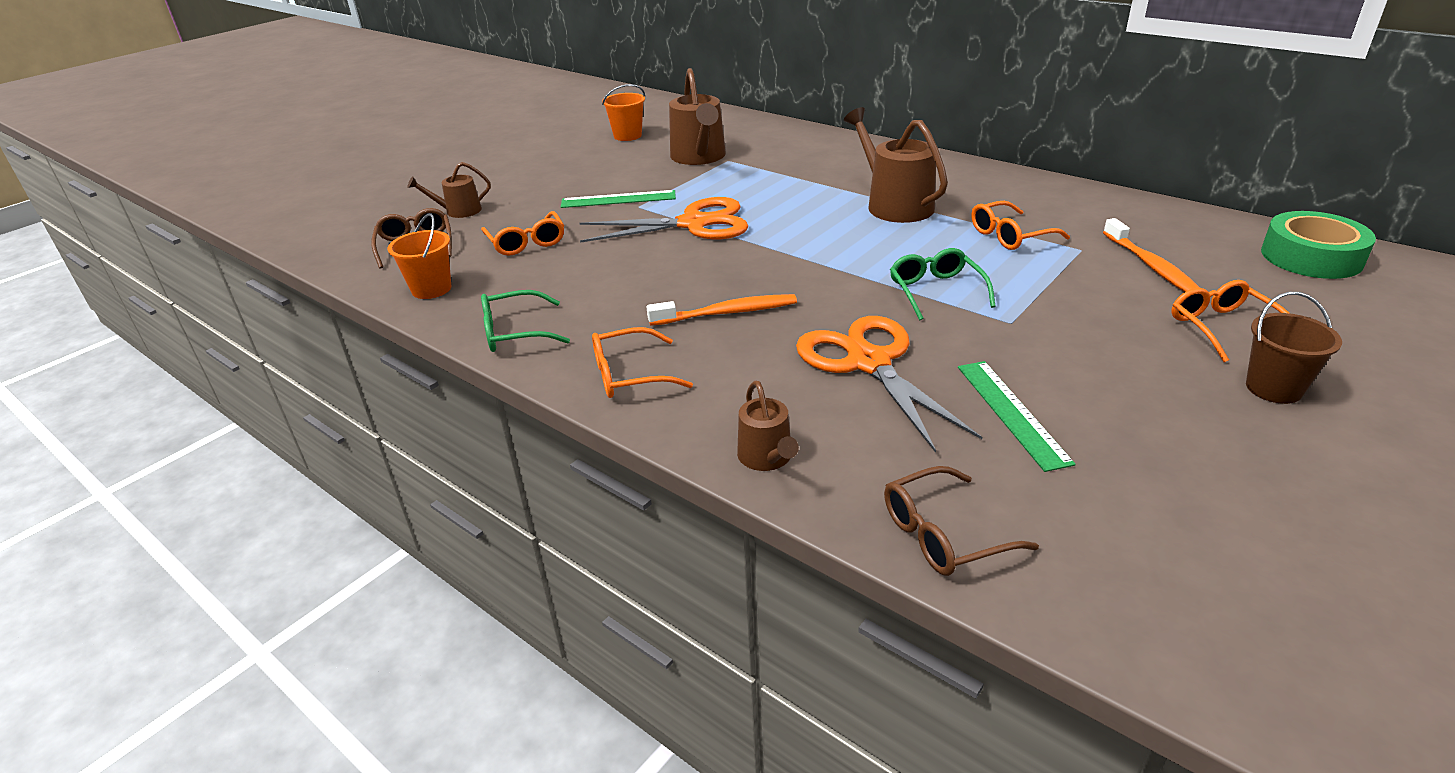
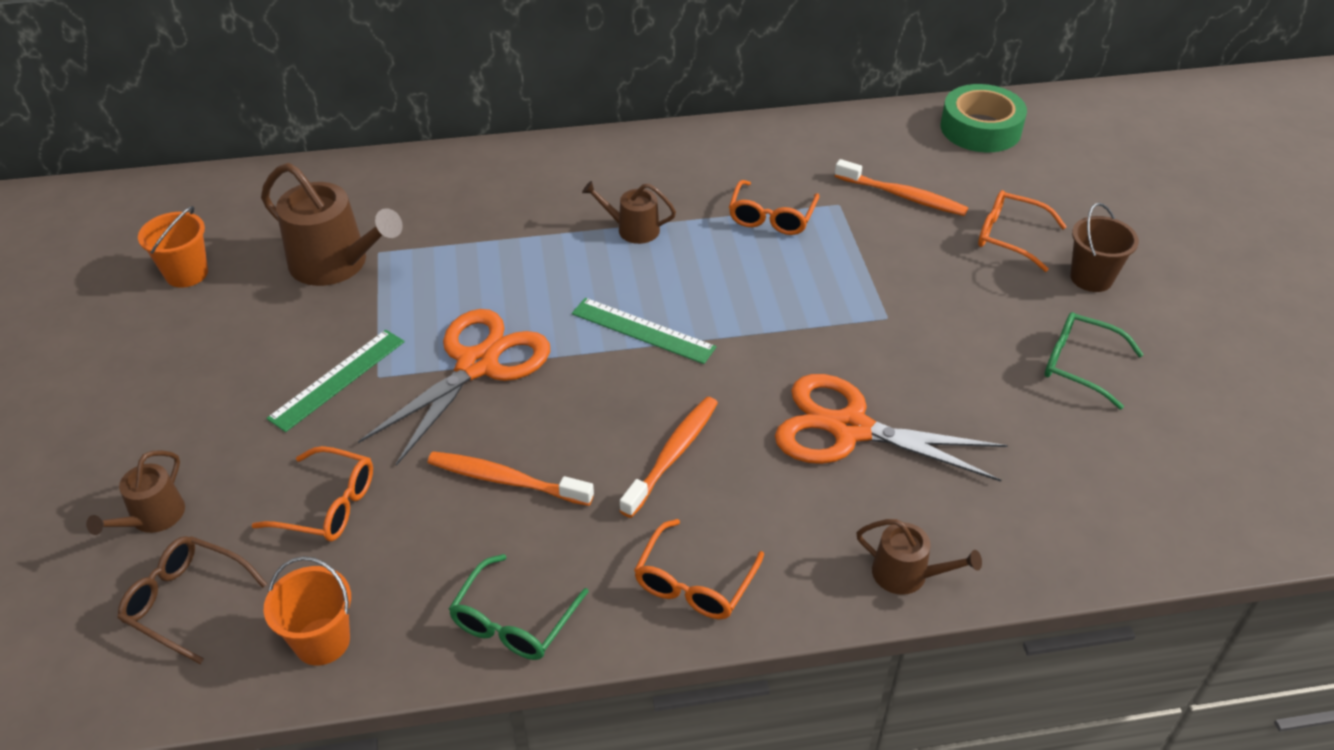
camera: 50 degrees left, 10 degrees up
(619, 275) = (506, 480): none -> orange toothbrush
(894, 205) = (633, 229): brown watering can -> brown watering can, size x0.55
(936, 291) = (798, 318): green glasses -> green glasses (1079, 365)
(943, 534) = (1080, 544): brown glasses -> none
(1011, 413) = (991, 408): green ruler -> green ruler (643, 330)

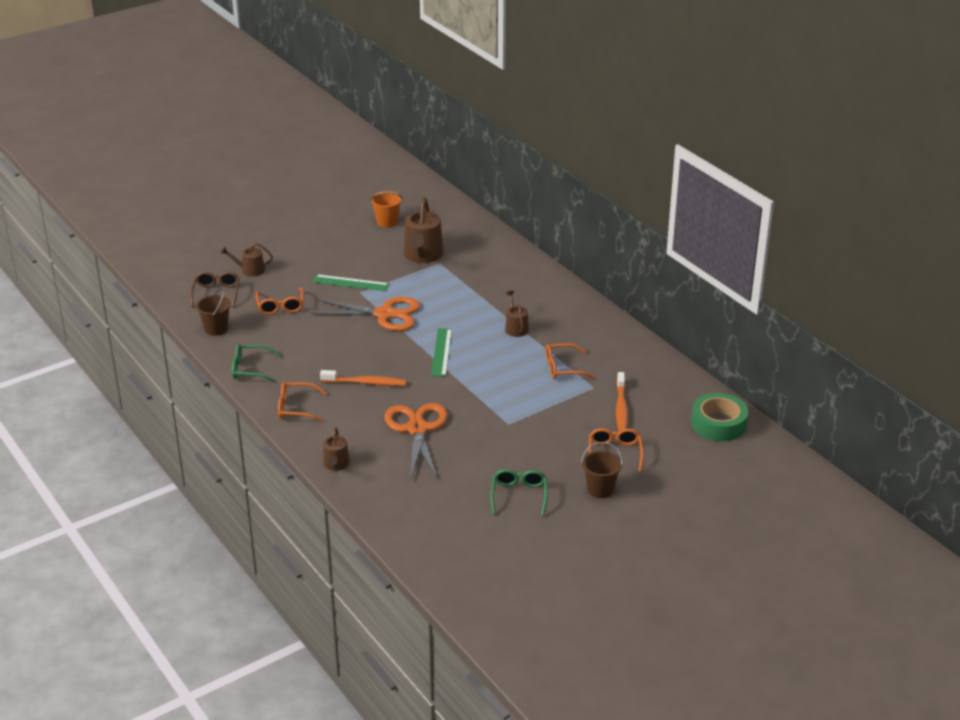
camera: 65 degrees right, 10 degrees down
(322, 641) = (216, 329): orange bucket -> brown bucket
(506, 480) = (321, 344): orange toothbrush -> none

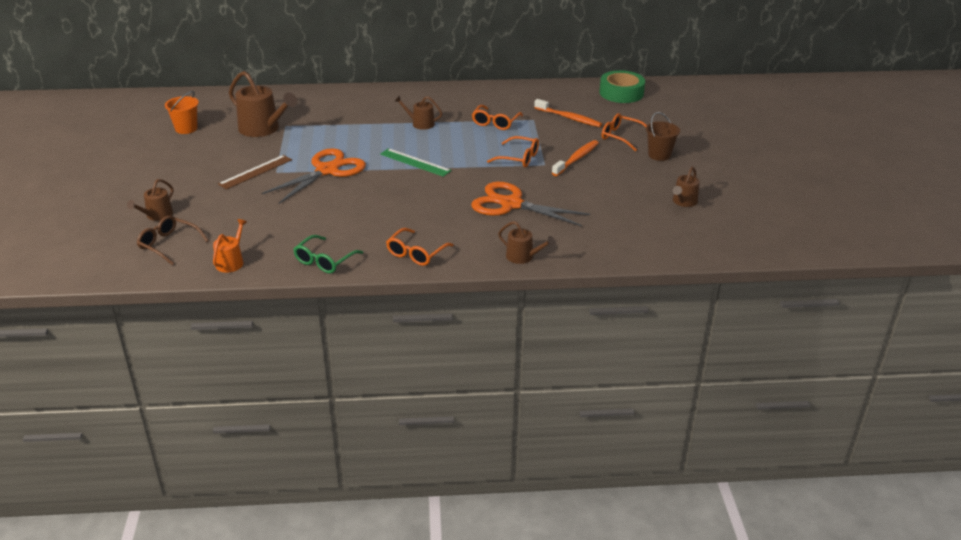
camera: 60 degrees left, 0 degrees up
(216, 329) = (231, 262): brown bucket -> orange watering can
(280, 306) = (242, 216): orange glasses -> orange glasses (519, 158)
(350, 283) = (255, 172): green ruler -> brown ruler
(365, 383) = (418, 208): orange toothbrush -> orange toothbrush (576, 159)
(517, 531) = (683, 202): none -> brown watering can
(519, 495) = (640, 187): green glasses -> none

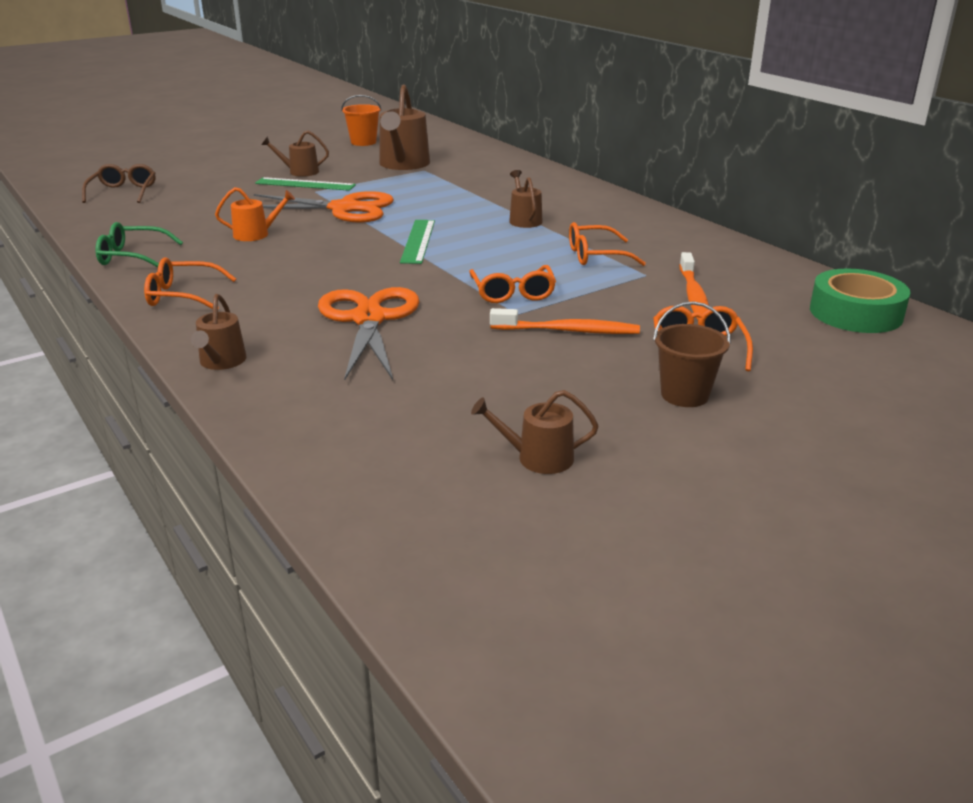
camera: 60 degrees right, 5 degrees down
(157, 215) = (178, 175): brown watering can -> brown watering can (300, 172)
(231, 262) = (104, 221): orange watering can -> orange watering can (256, 234)
(255, 172) = (305, 184): brown ruler -> green ruler

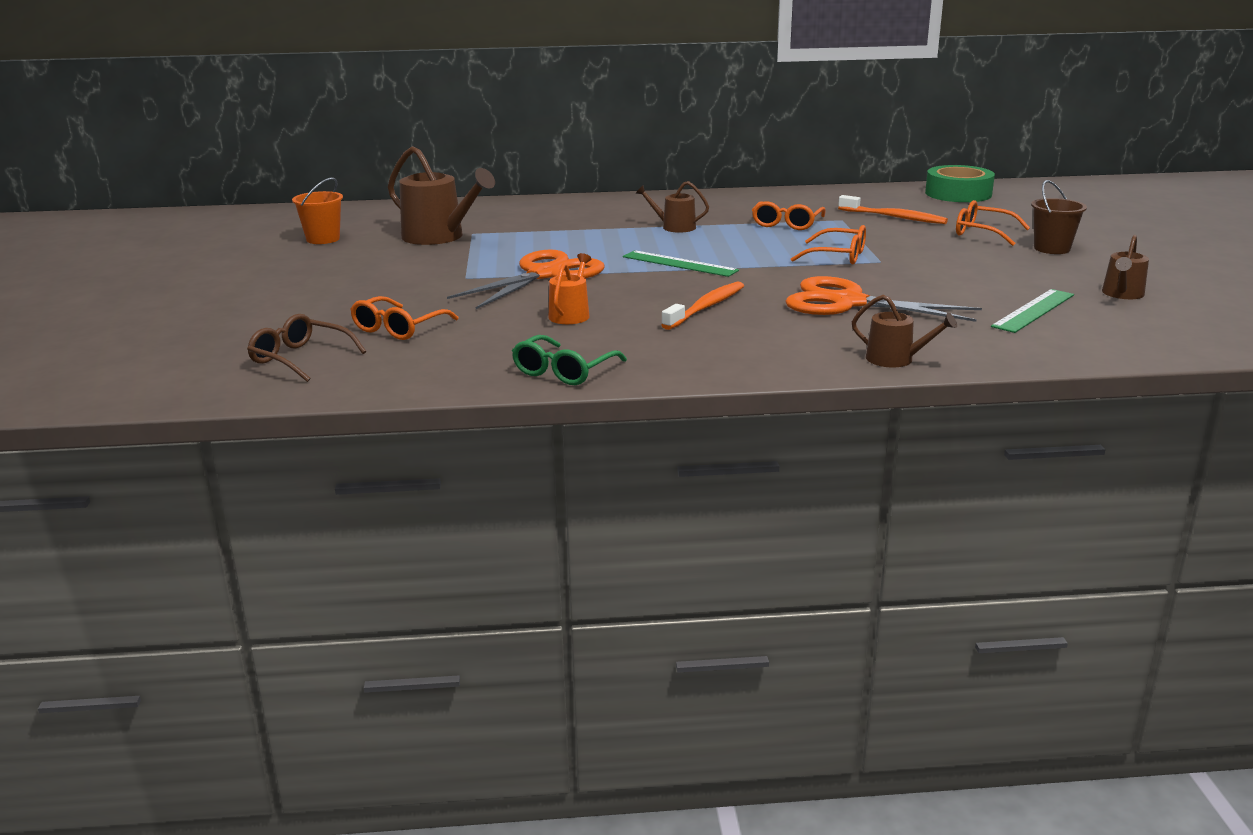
camera: 60 degrees left, 5 degrees down
(182, 296) = (715, 359): orange glasses -> orange glasses (398, 328)
(300, 172) = (383, 275): brown watering can -> none
(305, 184) = (434, 278): green ruler -> green ruler (1033, 310)
(568, 331) = (927, 255): orange toothbrush -> orange toothbrush (706, 307)

